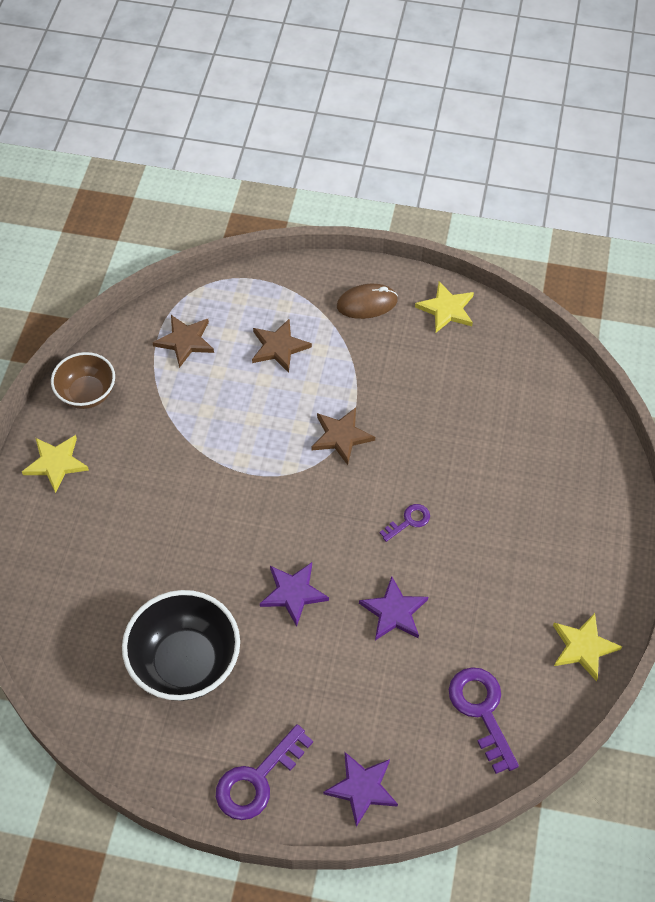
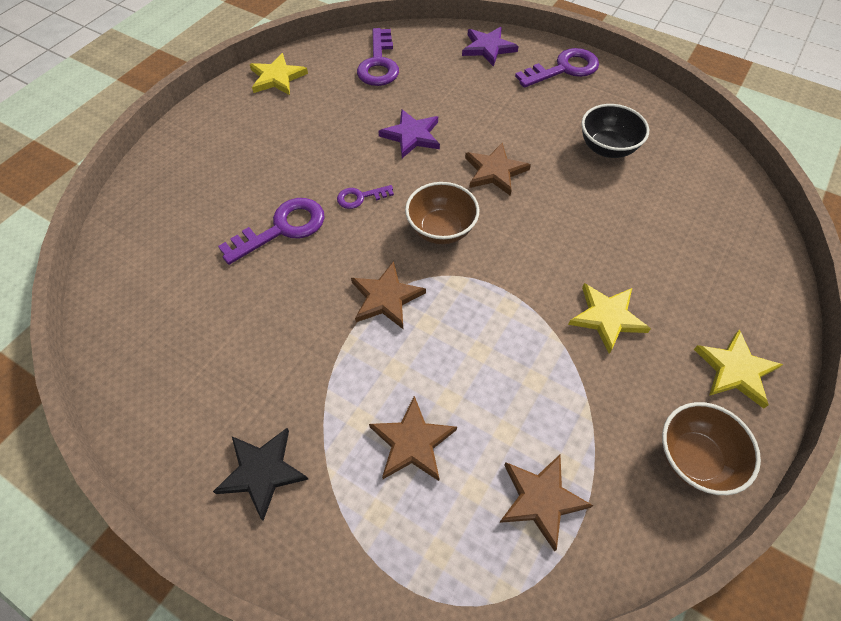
camera: 160 degrees left, 0 degrees up
(185, 663) = (607, 148): black bowl -> black bowl, size x0.62
(293, 593) = (495, 171): purple star -> brown star
(321, 511) = (441, 229): none -> brown bowl
(367, 304) = (262, 472): brown mouse -> black star
(446, 309) = (166, 423): yellow star -> yellow star (607, 317)
(459, 468) = (282, 229): none -> purple key

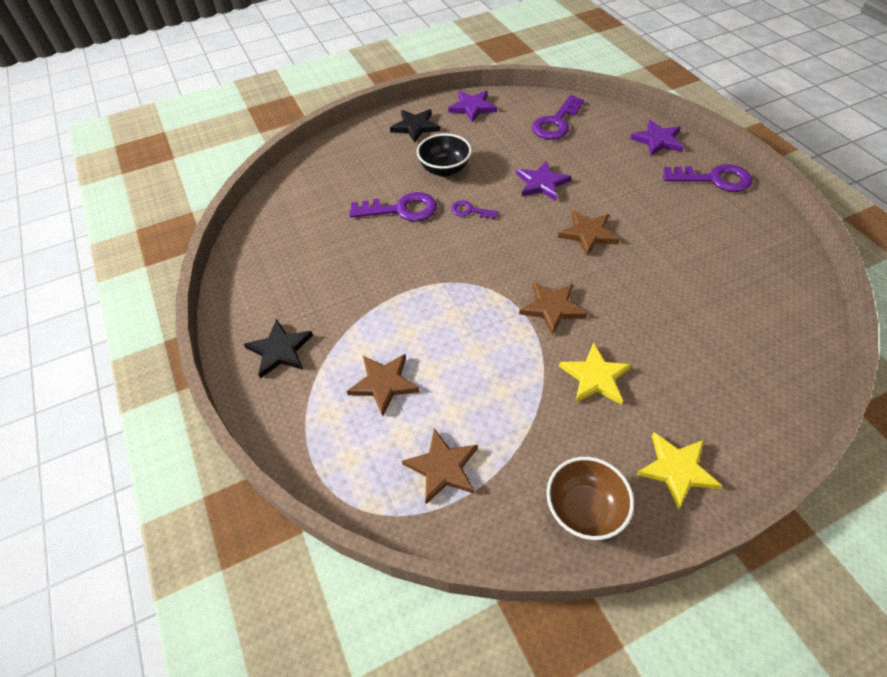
camera: 35 degrees right, 5 degrees down
(227, 123) = (415, 127): none -> black star
(277, 77) = (472, 107): yellow star -> purple star
(386, 298) = (437, 285): brown star -> brown star (552, 308)
(441, 229) = (512, 257): brown bowl -> none
(607, 148) = (702, 254): black bowl -> black bowl (444, 169)

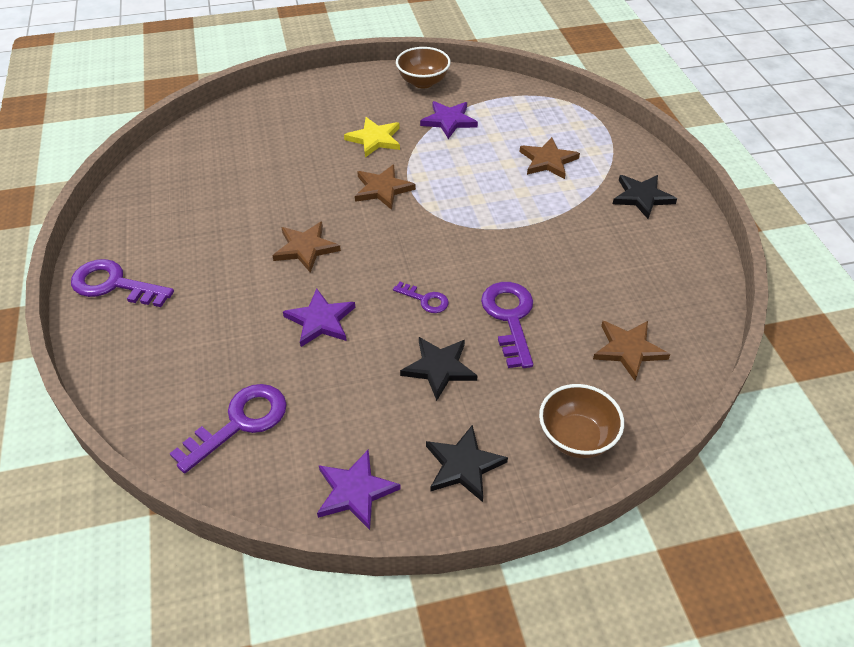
camera: 170 degrees left, 5 degrees down
(349, 149) = (576, 438): none -> brown bowl
(401, 209) = (510, 318): purple key -> purple key turned 75 degrees clockwise
(443, 467) = (510, 111): brown star -> brown star (628, 350)
(444, 169) = (439, 368): black bowl -> black star
(657, 140) = (125, 356): purple star -> purple star (449, 121)
(676, 469) = (351, 89): yellow star -> none

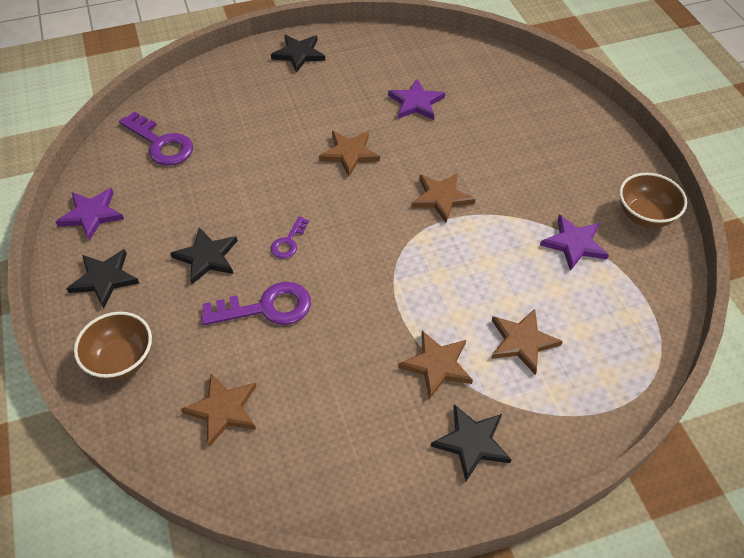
camera: 85 degrees right, 5 degrees up
(114, 285) = (299, 54): purple key -> black star
(320, 320) = (262, 174): purple star -> purple star (416, 102)
(375, 139) = (522, 184): yellow star -> none
(572, 209) = (437, 365): none -> brown star

